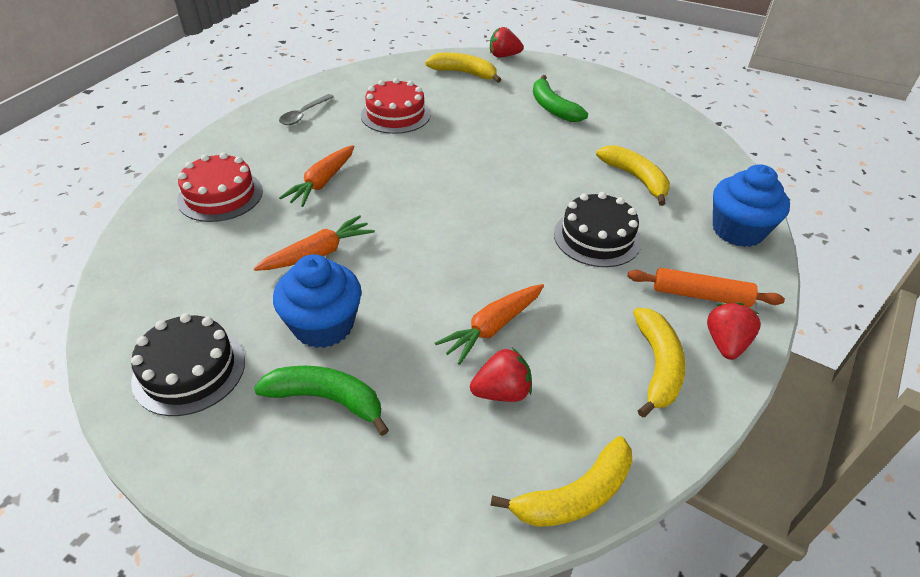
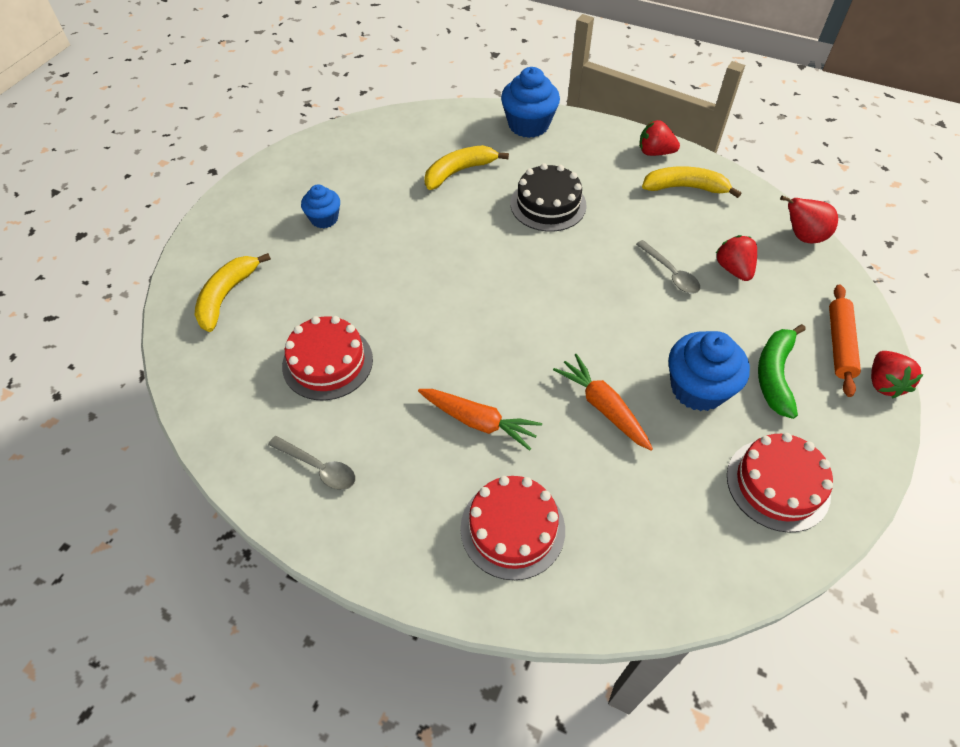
camera: 90 degrees left, 10 degrees up
(189, 370) = (777, 484): black cake -> red cake
(492, 327) = (670, 273): orange carrot -> grey spoon
(503, 56) = (185, 257): red strawberry -> red strawberry (884, 383)
(552, 107) = (324, 219): green banana -> blue cupcake
(574, 495) = (802, 237): yellow banana -> red pear
(700, 295) = (608, 156): orange rolling pin -> orange rolling pin (839, 344)

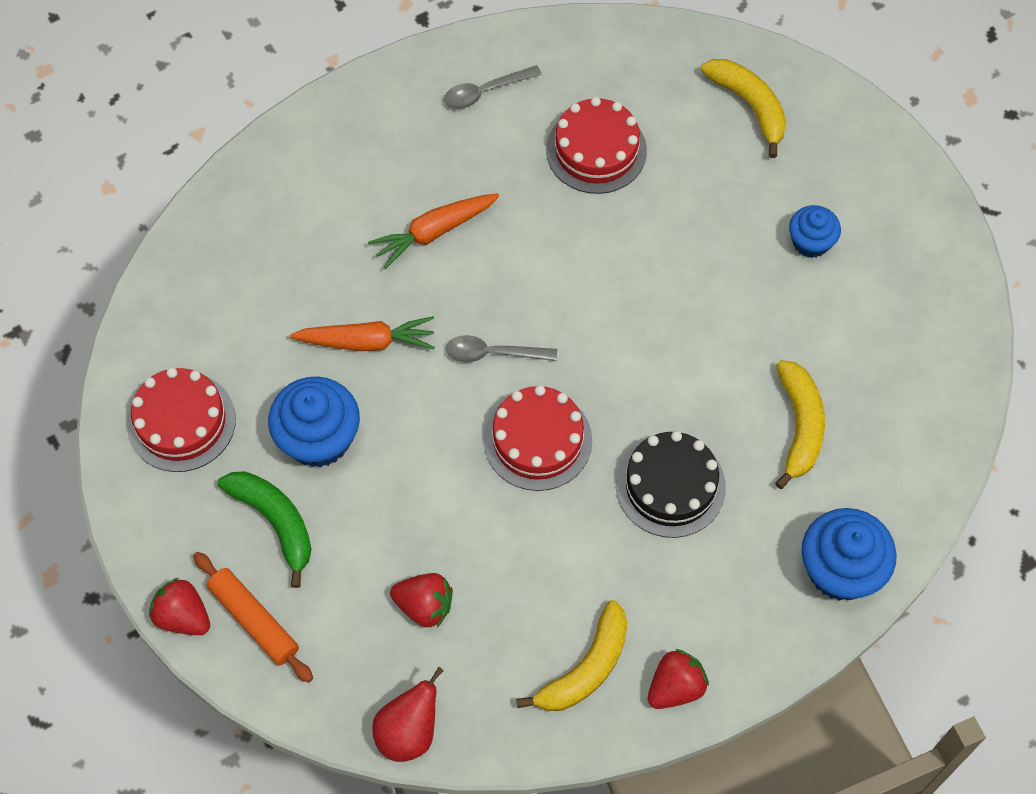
camera: 125 degrees right, 10 degrees up
(512, 528) = (317, 195): red cake -> red cake (537, 440)
(670, 273) = (469, 534): grey spoon -> grey spoon (492, 353)

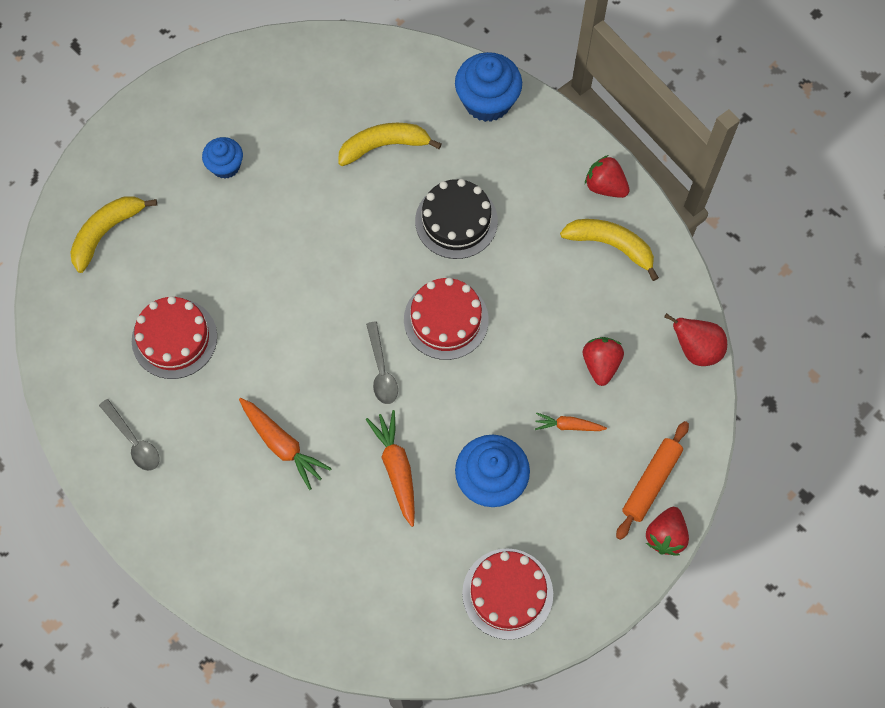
camera: 105 degrees left, 5 degrees up
(275, 522) = (569, 492): green banana -> none
(357, 544) = (568, 426): none -> orange carrot

